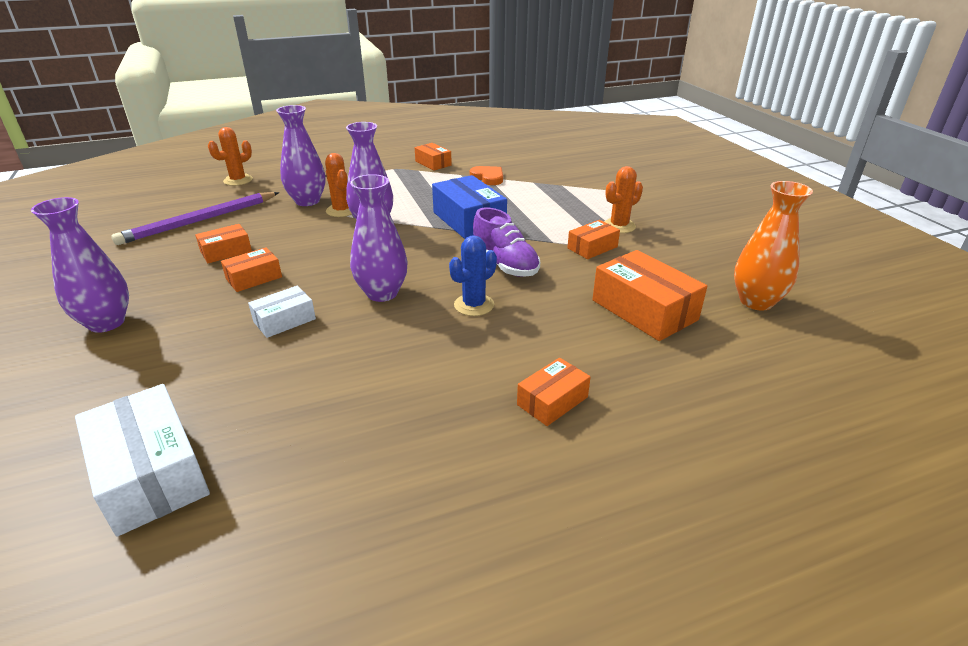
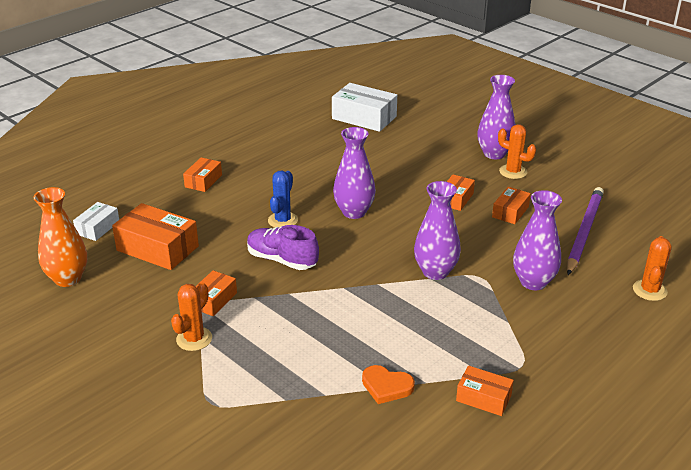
camera: 155 degrees right, 0 degrees up
(284, 320) = (394, 180): white box -> white box (98, 228)
(341, 210) = (484, 279): orange cactus -> orange cactus (513, 172)
(469, 220) = (350, 302): blue box -> none

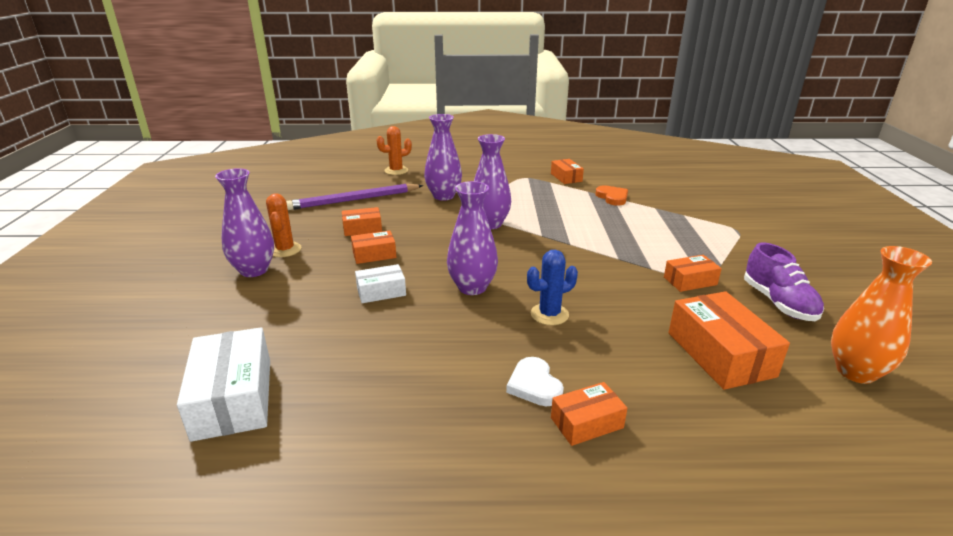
camera: 135 degrees left, 5 degrees down
(98, 228) = (798, 427): white box -> white box (381, 292)
(194, 339) = (727, 264): orange cactus -> none
(245, 183) = (534, 385): none -> white heart
(282, 260) = (595, 282): purple shoe -> purple shoe (778, 303)

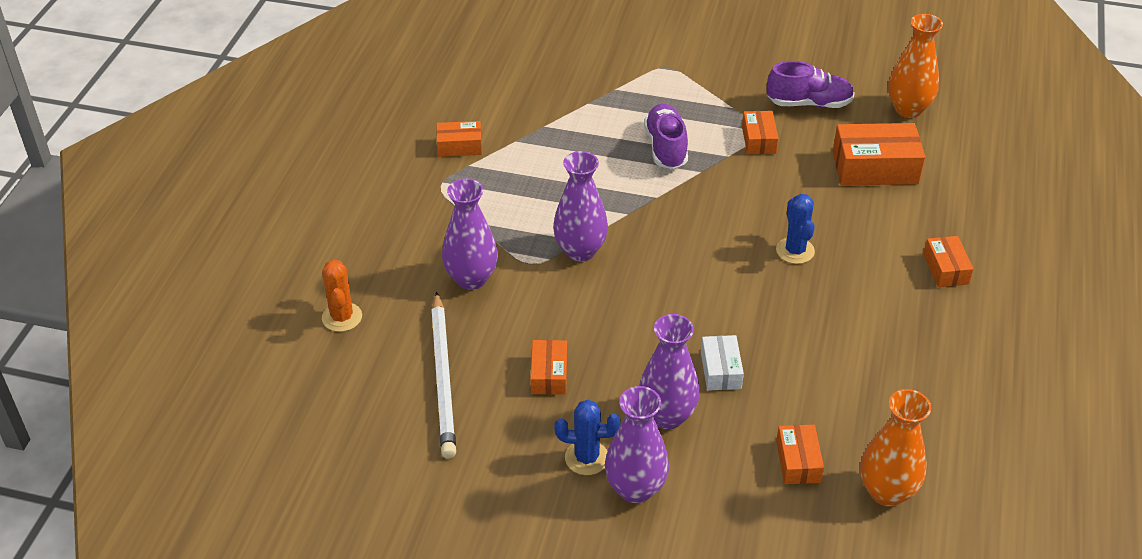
camera: 75 degrees left, 15 degrees up
(233, 398) = (887, 492): white box -> orange vase
(285, 250) = (586, 458): orange cactus -> blue cactus
(353, 200) = (443, 378): purple pencil -> white pencil
(374, 255) = (629, 369): orange box -> orange box (798, 461)
(472, 287) = (730, 295): purple vase -> purple vase (667, 416)
(534, 385) = (898, 287): white heart -> none
(612, 197) = (544, 126): orange heart -> none
(634, 241) = (666, 148): none -> purple shoe

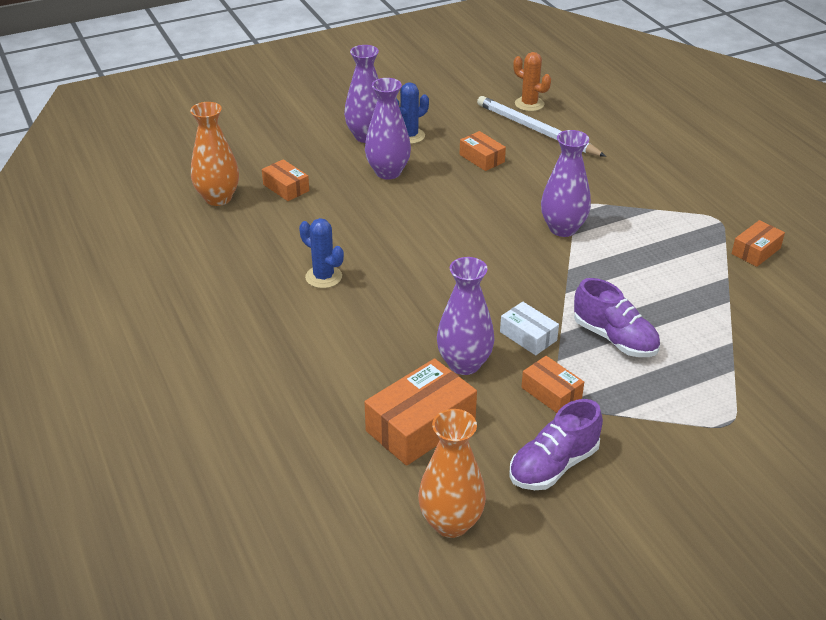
camera: 140 degrees right, 5 degrees down
(342, 317) = (636, 127): orange cactus -> orange cactus (529, 104)
(471, 278) = (602, 179): purple vase -> purple vase (464, 364)
(720, 370) = (382, 208): white box -> white box (528, 336)
(795, 251) = (414, 309): blue cactus -> blue cactus (323, 277)
(946, 269) = (280, 359): orange box -> none

